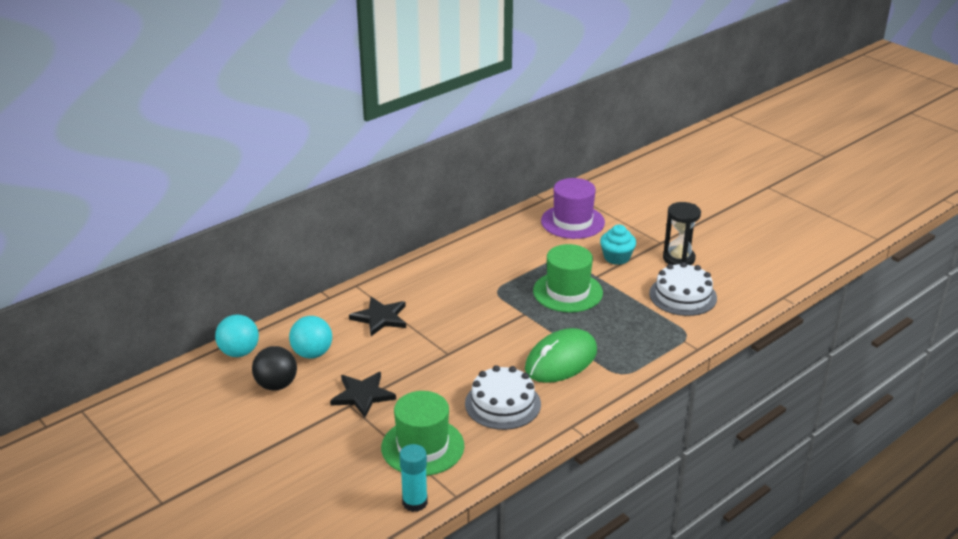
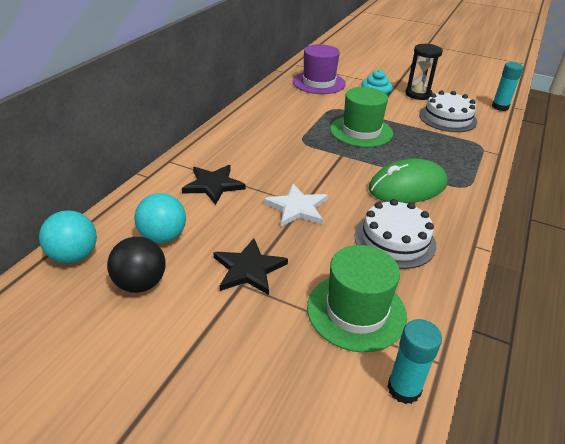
camera: 25 degrees left, 5 degrees up
(439, 355) = (297, 208): none -> white star
(561, 360) = (407, 187): green mouse -> green mouse turned 45 degrees clockwise
(765, 294) = (500, 107): none -> turquoise glue stick

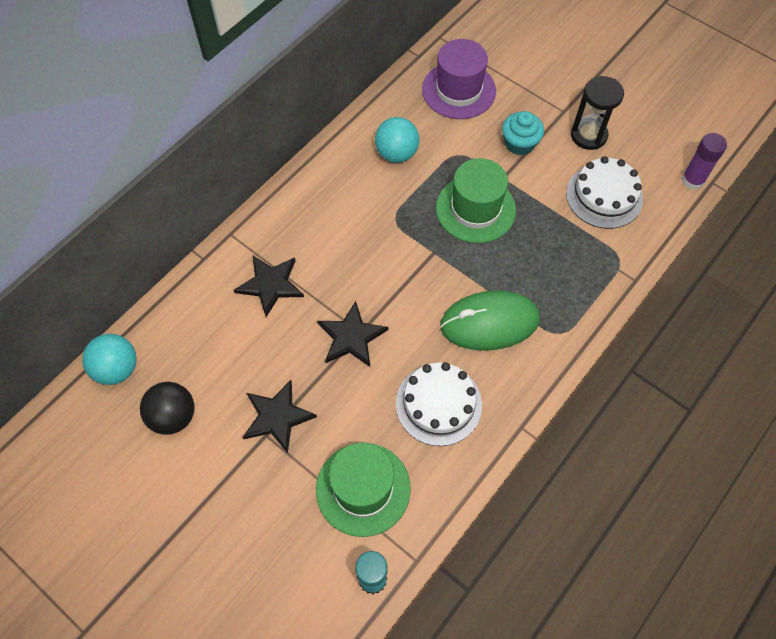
camera: 15 degrees right, 25 degrees up
(163, 237) = (204, 357): turquoise ball -> turquoise ball (396, 153)
(297, 208) = (351, 337): white star -> black star
(500, 107) = (692, 180): turquoise glue stick -> purple glue stick

